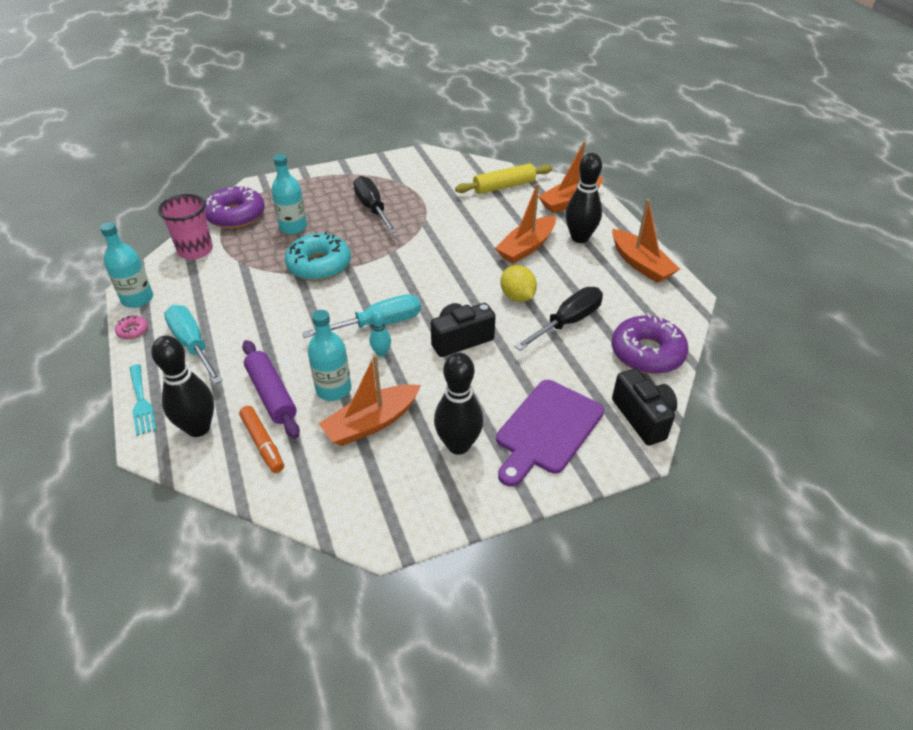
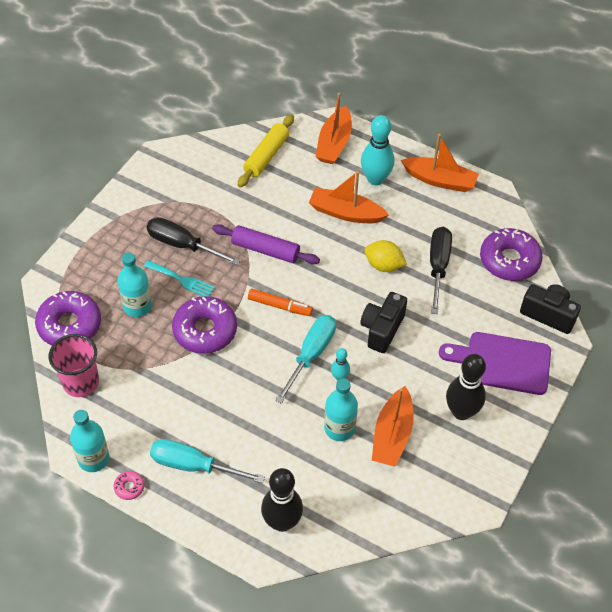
camera: 40 degrees left, 10 degrees up
(141, 402) = (215, 534): turquoise fork -> turquoise fork (181, 280)
(263, 443) = (339, 500): orange marker -> orange marker (280, 306)
(271, 395) = (302, 462): purple rolling pin -> purple rolling pin (265, 250)
(319, 265) = (205, 330): turquoise donut -> purple donut
(526, 247) = (345, 213): orange boat -> orange boat turned 105 degrees clockwise
(547, 429) = (502, 363): purple cutting board -> purple cutting board turned 105 degrees clockwise
(580, 238) = (375, 179): black bowling pin -> turquoise bowling pin

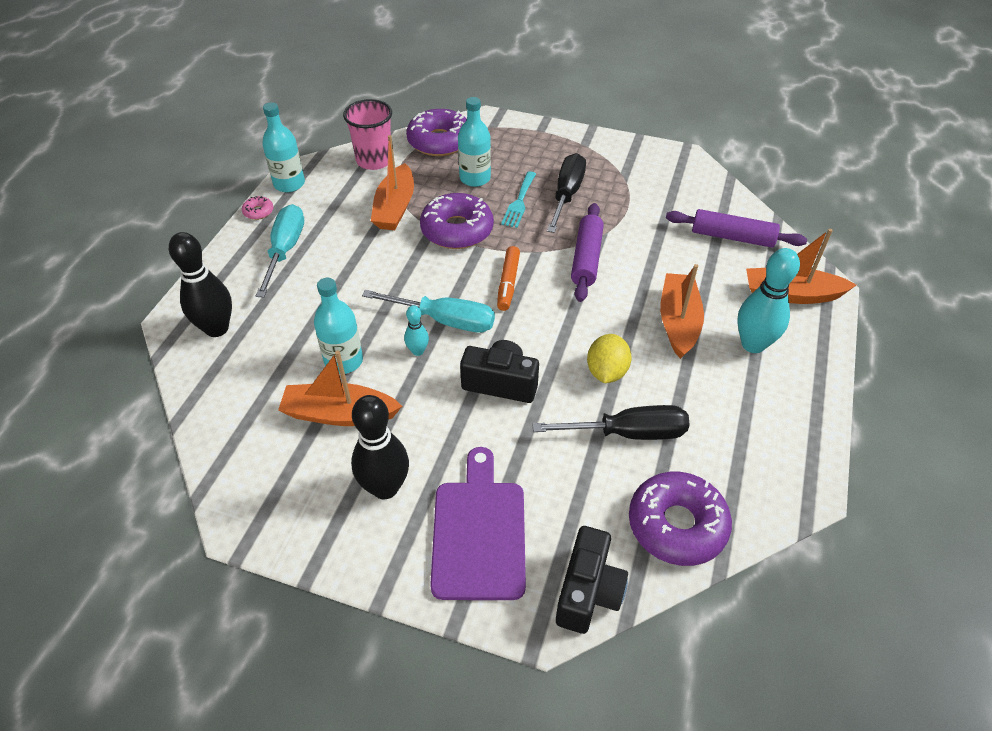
camera: 80 degrees right, 5 degrees down
(266, 156) = (732, 237): yellow rolling pin -> purple rolling pin
(440, 180) = (792, 417): orange boat -> orange boat (395, 207)

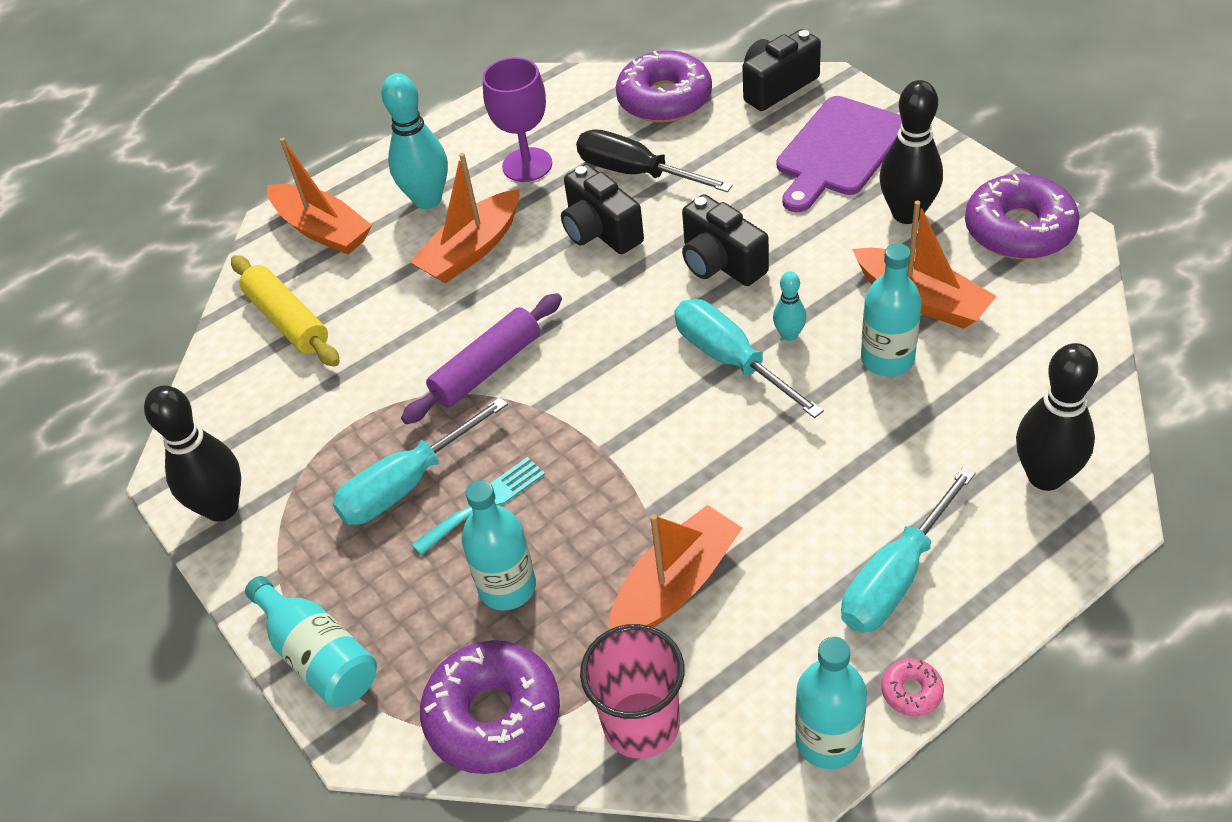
camera: 140 degrees left, 0 degrees up
(457, 230) = (613, 493): purple donut -> purple donut (1019, 230)
(508, 283) = (613, 377): orange marker -> none
(532, 130) = (319, 656): none -> turquoise bottle
(567, 194) = (406, 485): black screwdriver -> turquoise screwdriver
(606, 372) = (600, 231): yellow lemon -> black camera
(643, 154) = (222, 508): none -> black bowling pin
(717, 403) = (527, 165): none -> purple goblet
(732, 237) = (287, 320): purple rolling pin -> yellow rolling pin

